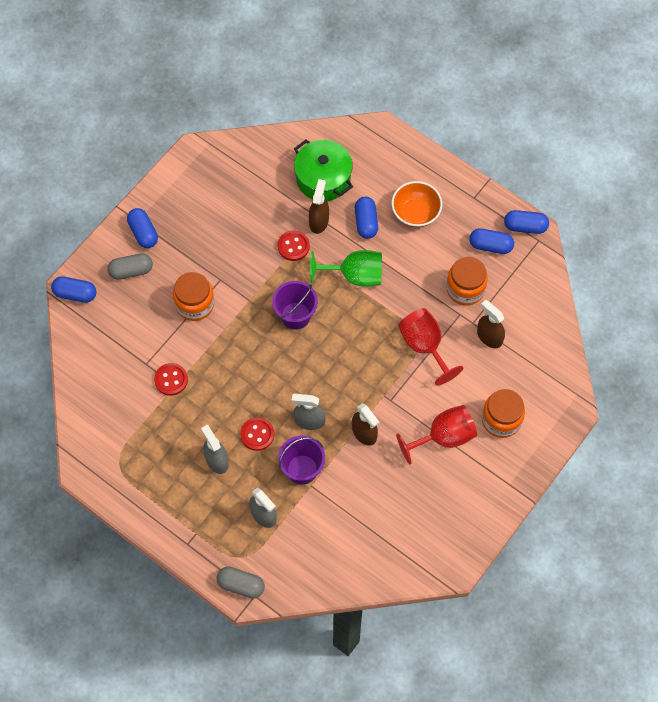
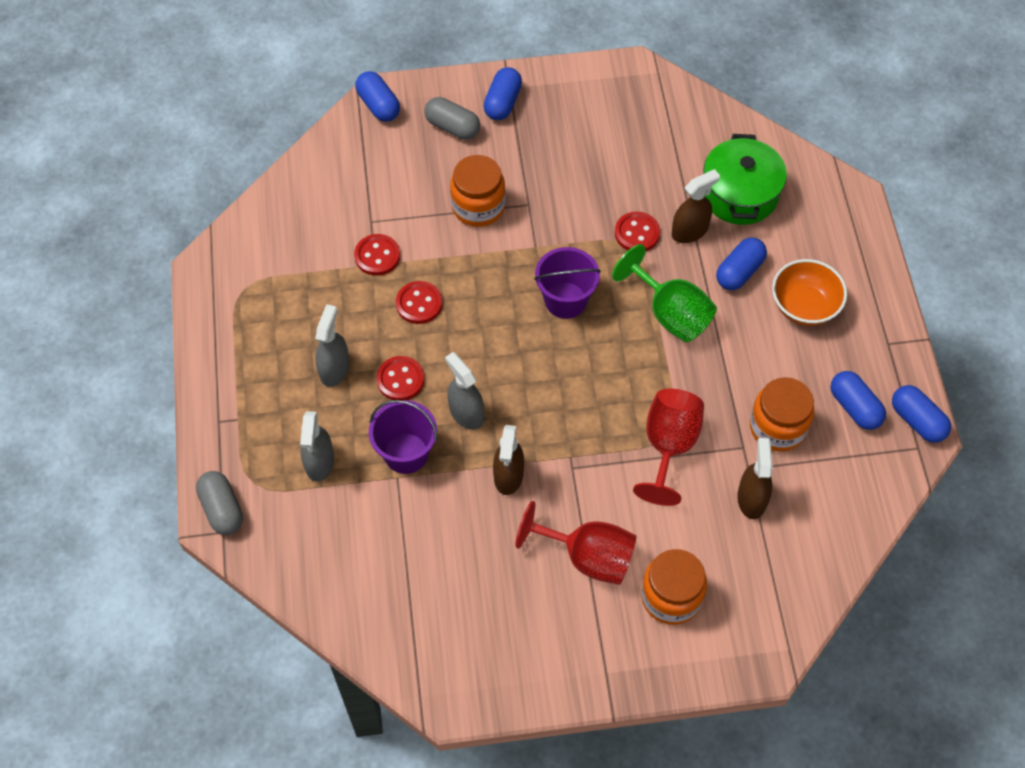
camera: 45 degrees right, 5 degrees down
(222, 385) = (419, 303): none -> red button

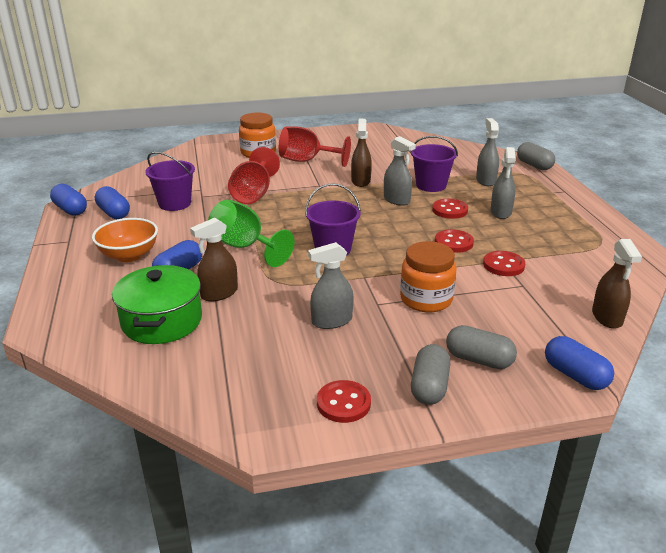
camera: 175 degrees right, 30 degrees down
(502, 102) = (429, 387): blue capsule -> grey capsule
(576, 183) = (331, 321): none -> grey spray bottle
(637, 233) = (270, 289): red button -> red button (343, 403)
(751, 499) = (202, 180): brown spray bottle -> brown spray bottle (607, 317)
(777, 427) = (174, 203): orange jar -> purple bucket

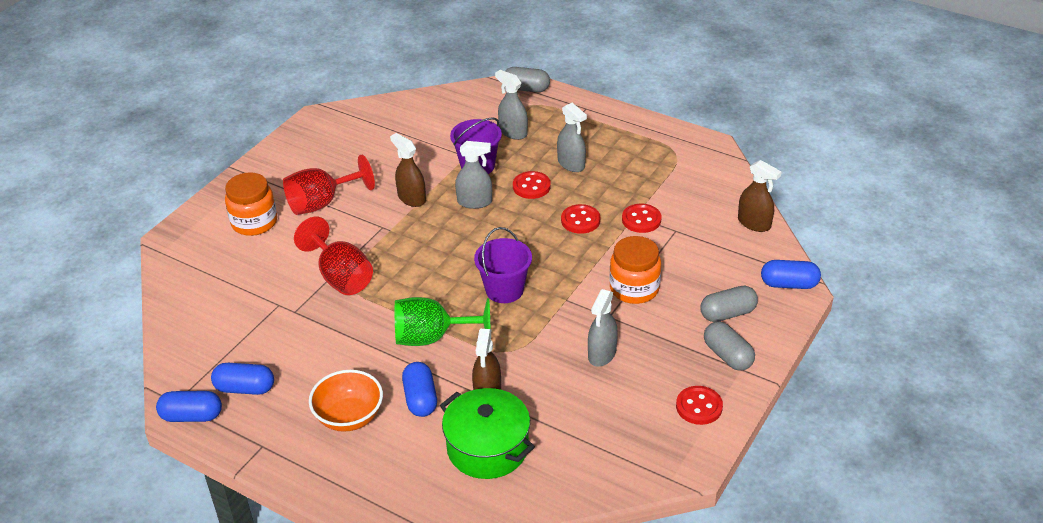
camera: 45 degrees left, 10 degrees up
(174, 203) = (285, 337): purple bucket -> none

